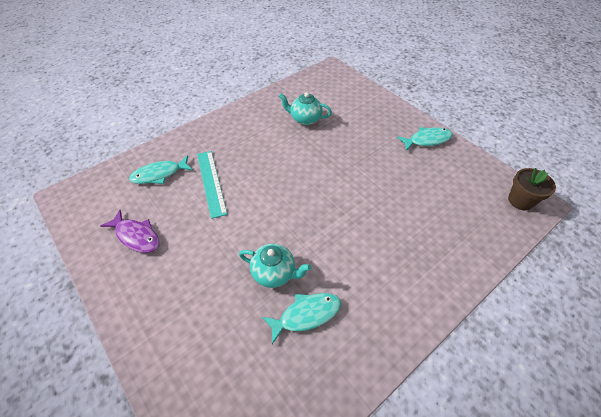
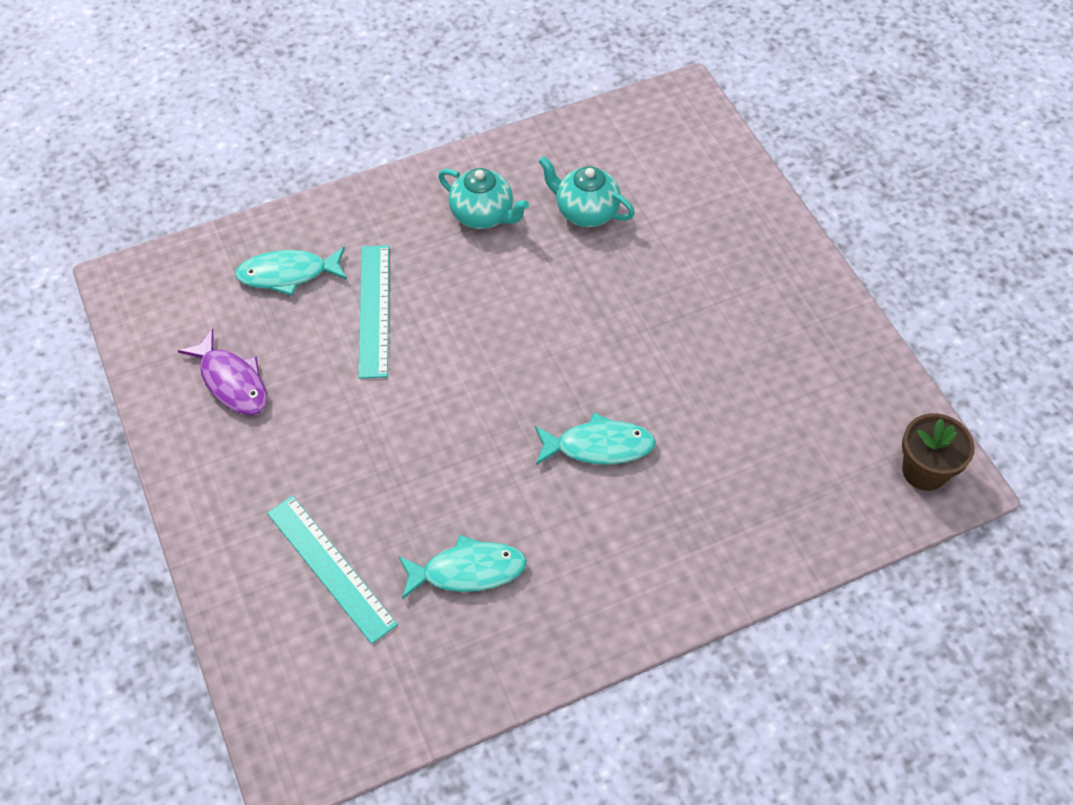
camera: 15 degrees right, 5 degrees up
(220, 335) = (331, 567): none -> turquoise ruler
(274, 273) = (438, 495): turquoise teapot -> turquoise teapot (483, 215)
(427, 140) = (809, 309): turquoise fish -> turquoise fish (599, 446)

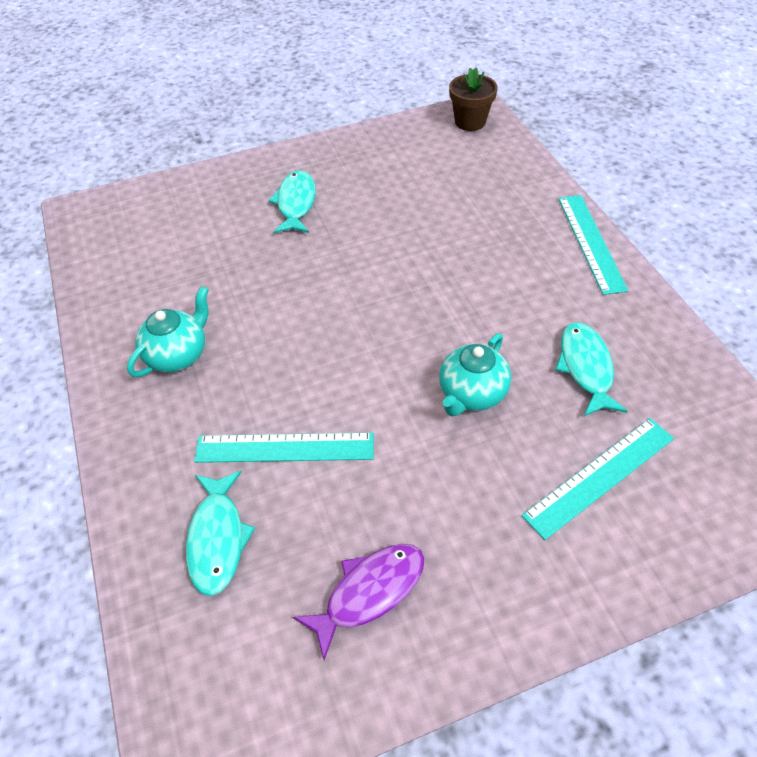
camera: 85 degrees left, 5 degrees down
(585, 212) = (196, 279): turquoise teapot -> turquoise teapot (471, 394)
(599, 446) = (454, 279): turquoise fish -> turquoise fish (296, 203)
(675, 600) = (590, 242): none -> turquoise ruler

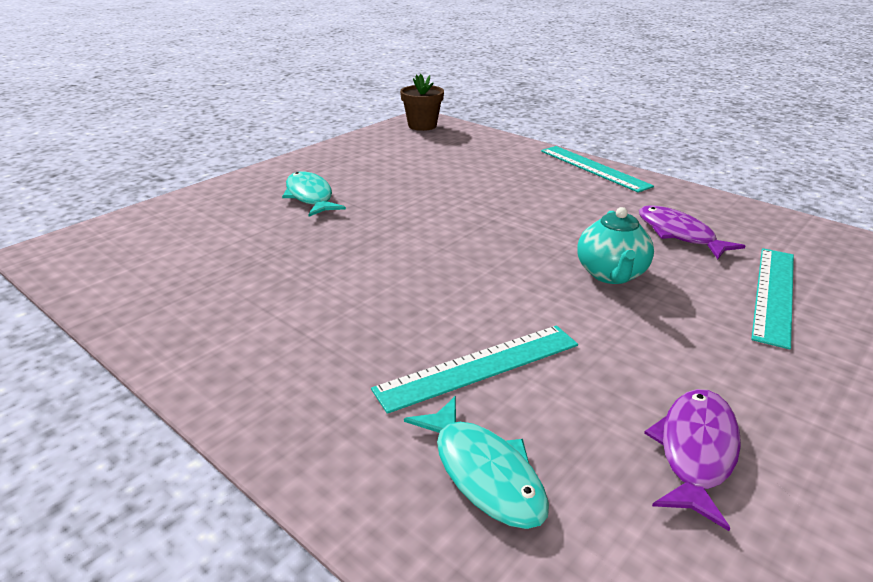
camera: 30 degrees left, 20 degrees down
(178, 355) = (280, 330): turquoise teapot -> none
(586, 368) = (679, 234): turquoise fish -> purple fish

